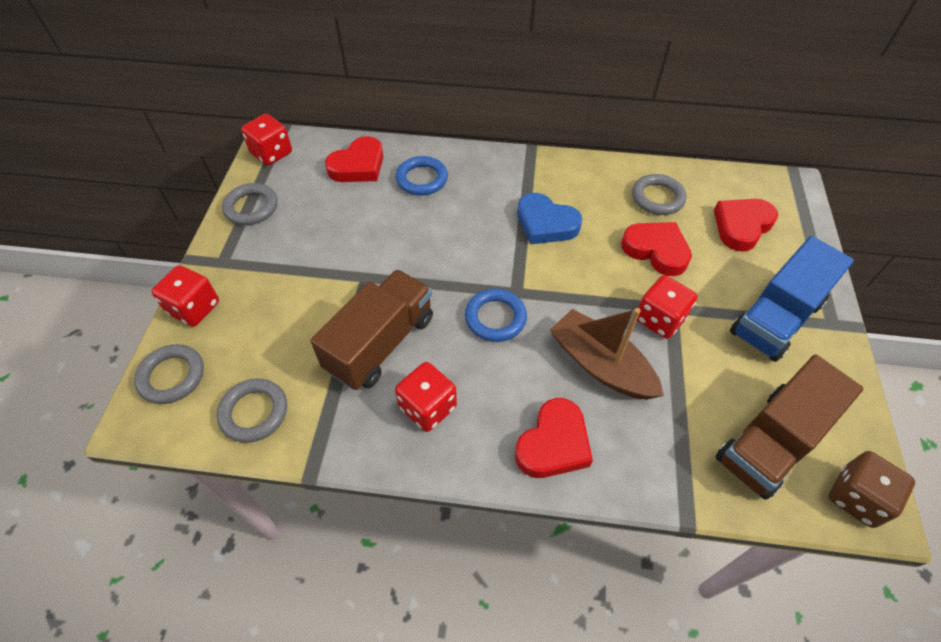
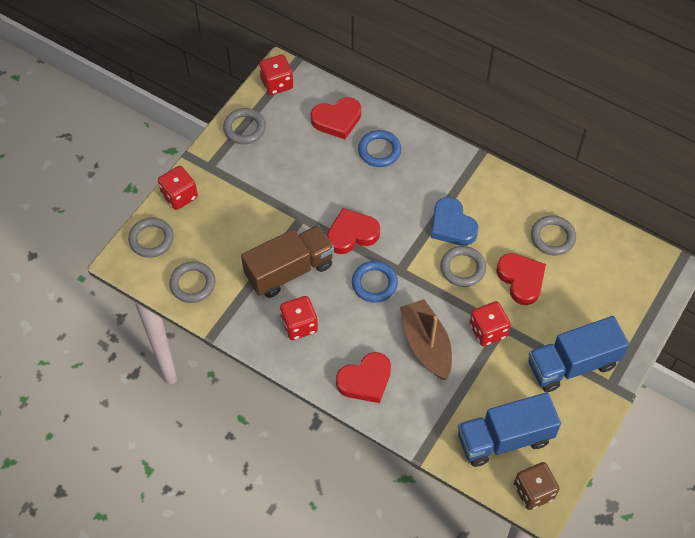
camera: 25 degrees right, 5 degrees up
(586, 262) = (462, 268): none -> grey ring
(741, 226) = (601, 287): red heart -> red heart (352, 234)
(770, 442) = (504, 438): brown truck -> blue truck

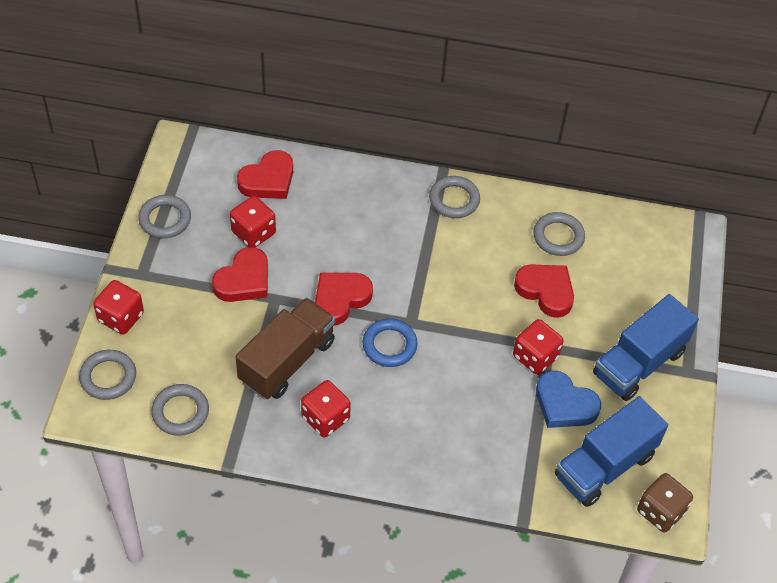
camera: 25 degrees left, 5 degrees down
(277, 84) = (181, 159): red dice -> red dice (253, 233)
(365, 380) = (427, 454): red heart -> red heart (244, 280)
(379, 151) = (330, 200): blue ring -> none
(426, 345) = (476, 393): brown boat -> none
(452, 225) = (446, 256): blue heart -> blue heart (564, 404)
(462, 268) = (478, 298): grey ring -> grey ring (454, 200)

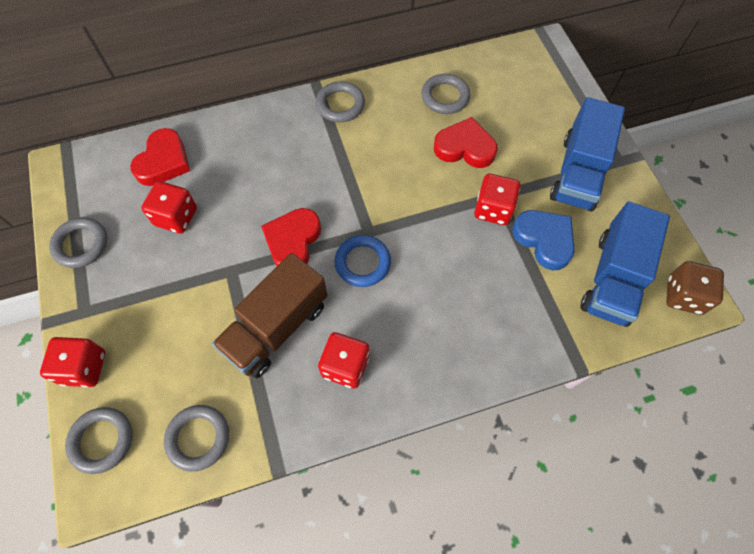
camera: 25 degrees left, 10 degrees up
(244, 280) = (191, 267): red heart -> none
(287, 361) = (276, 327): brown truck -> brown truck turned 150 degrees counterclockwise
(564, 404) = (544, 240): blue heart -> blue heart turned 135 degrees counterclockwise

